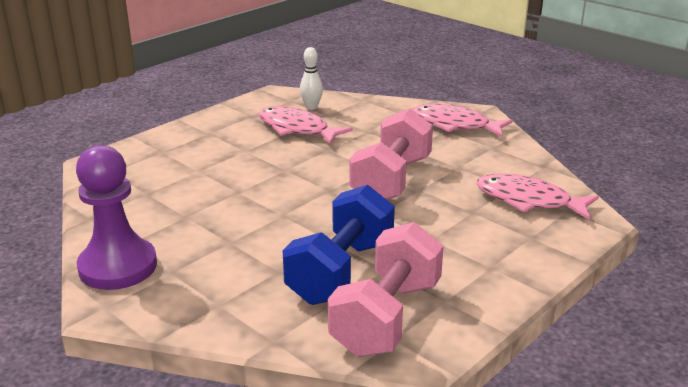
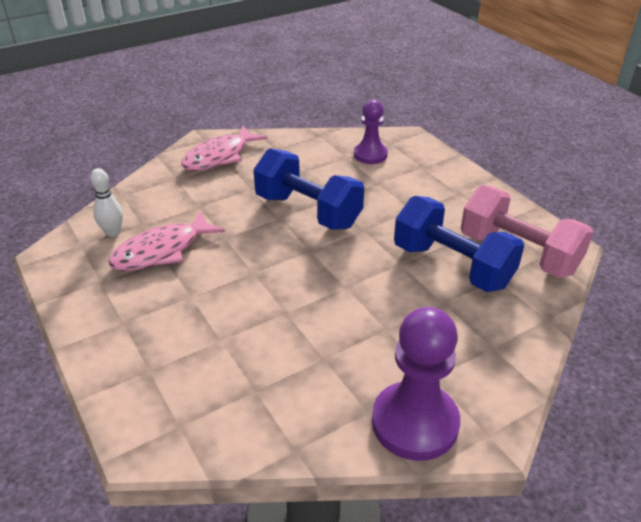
camera: 75 degrees left, 10 degrees up
(391, 180) = (308, 211): pink dumbbell -> blue dumbbell
(528, 200) = (370, 155): pink fish -> purple pawn

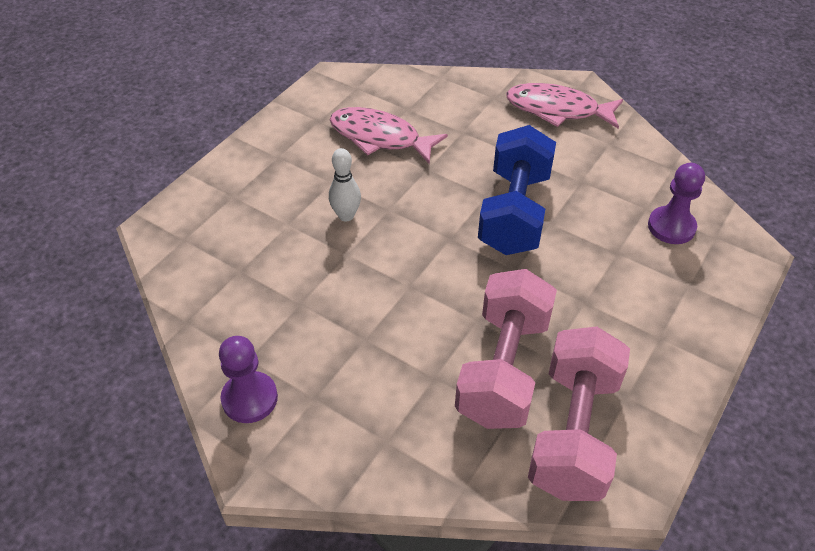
camera: 65 degrees right, 10 degrees up
(113, 232) = (384, 97): white bowling pin -> white bowling pin (346, 216)
(414, 423) = (249, 398): purple pawn -> purple pawn, size x0.63
(452, 266) = (503, 369): blue dumbbell -> pink dumbbell

